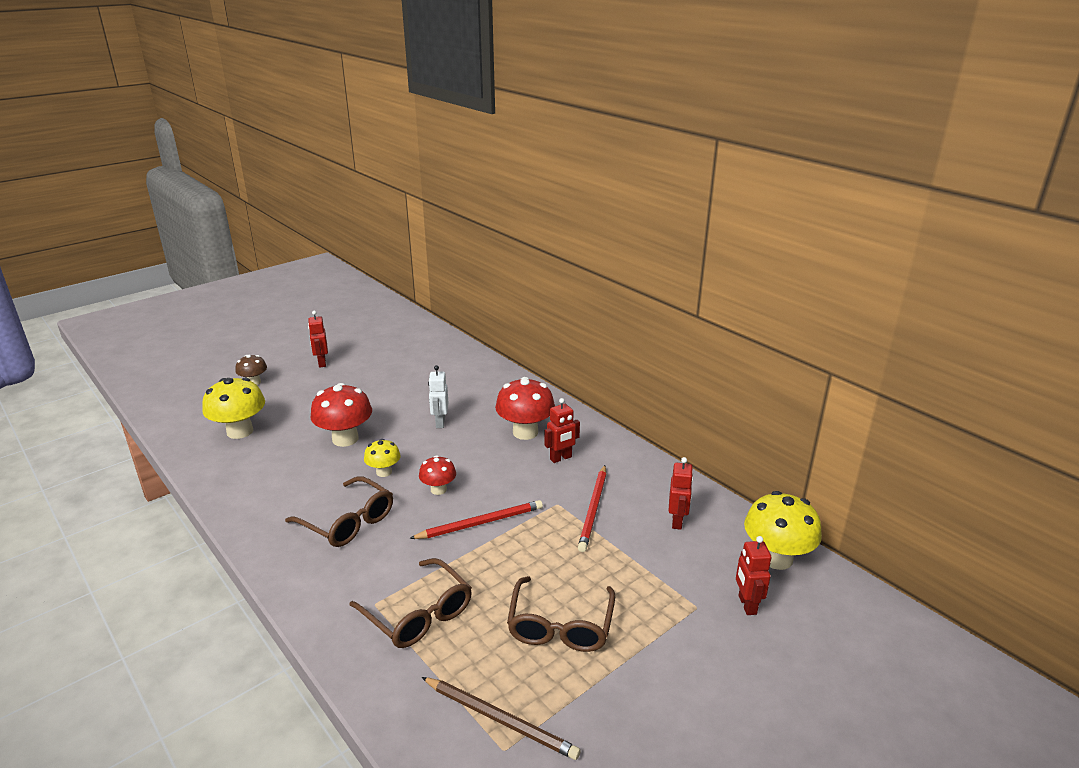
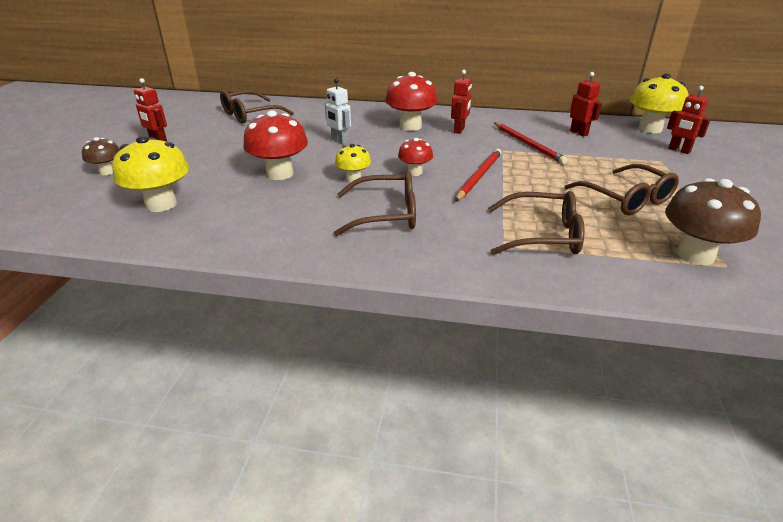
camera: 40 degrees left, 5 degrees up
(421, 359) = (249, 115): none -> brown glasses
(500, 719) = (695, 255): brown pencil -> brown mushroom

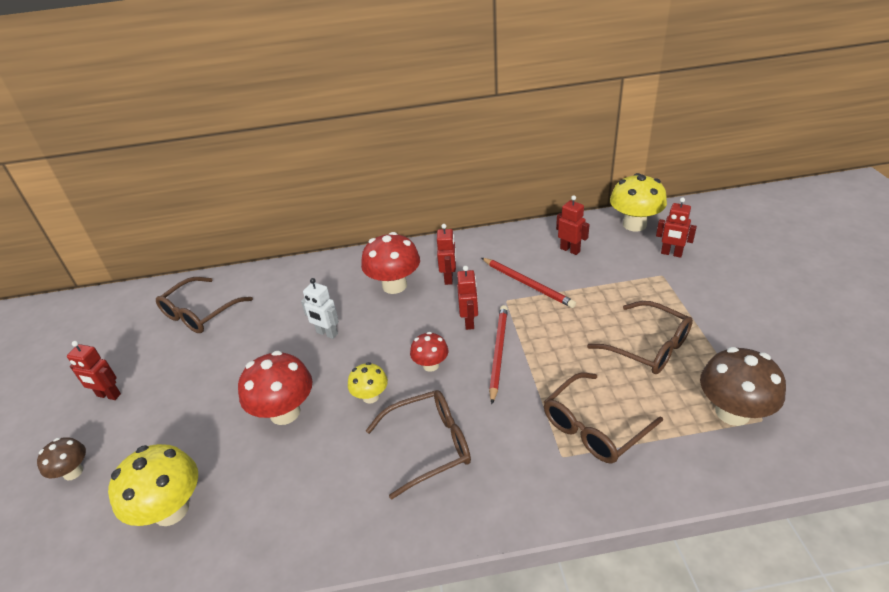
camera: 15 degrees left, 5 degrees up
(463, 156) = (469, 322): none -> red robot
(544, 235) = (593, 428): brown glasses -> brown glasses turned 150 degrees clockwise

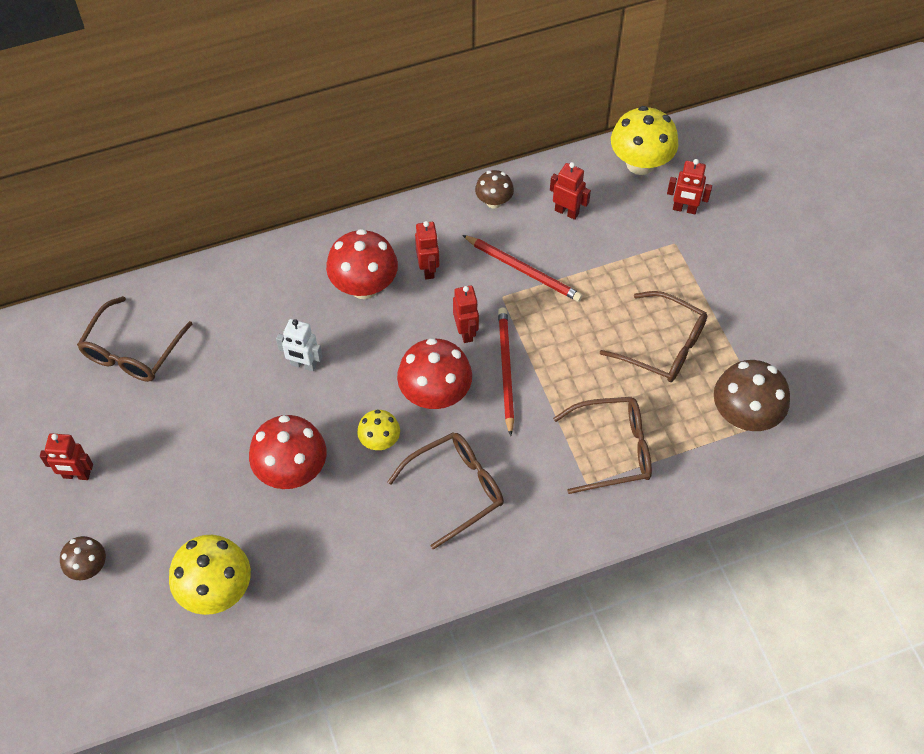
camera: 15 degrees left, 20 degrees up
(431, 365) = (435, 394): red mushroom -> red mushroom, size x1.76
(511, 241) = (494, 201): none -> brown mushroom
(593, 428) = (614, 449): brown glasses -> brown glasses turned 135 degrees counterclockwise

